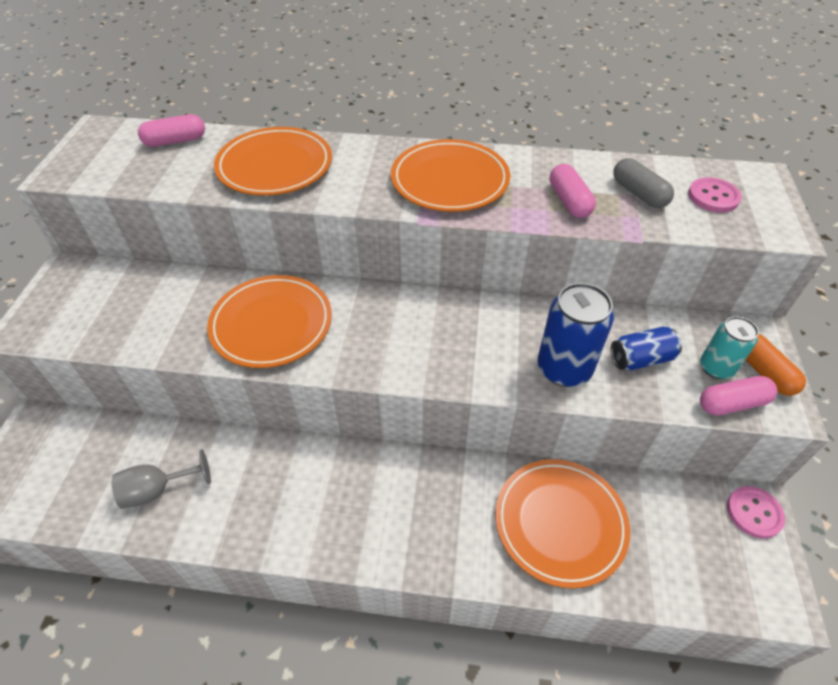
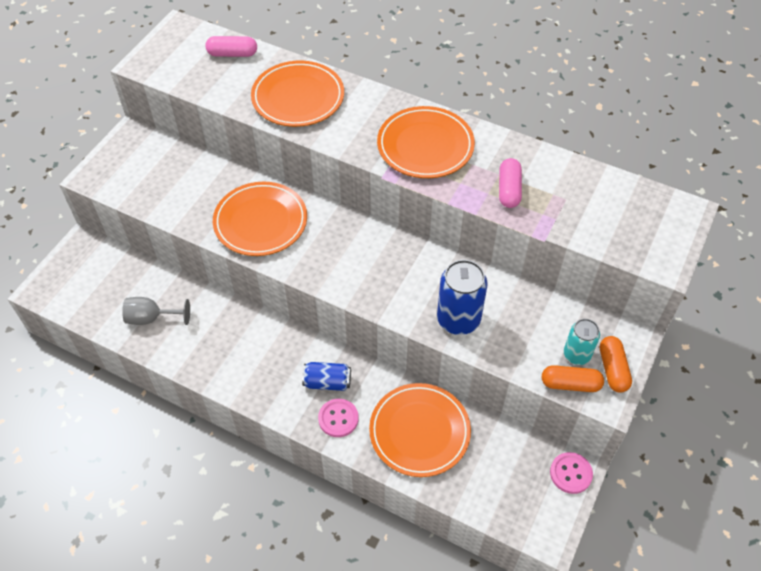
camera: 20 degrees right, 5 degrees up
(639, 193) = (570, 198): grey capsule -> none
(641, 359) = (522, 330): blue can -> blue can (327, 382)
(713, 197) = (630, 218): pink button -> pink button (338, 418)
(732, 403) = (570, 384): pink capsule -> orange capsule

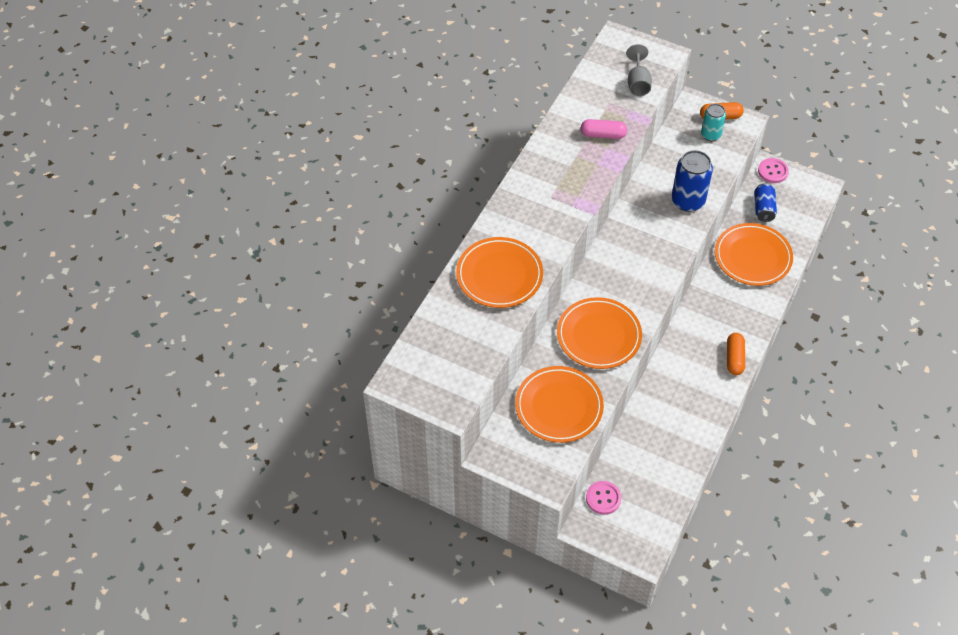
camera: 90 degrees left, 0 degrees up
(151, 318) = (667, 453): grey goblet -> grey goblet (638, 83)
(232, 54) = (437, 331): pink capsule -> none
(327, 382) = (717, 317): blue can -> blue can (763, 208)
(338, 418) = (749, 309): pink button -> pink button (603, 498)
(425, 146) = (557, 185): orange plate -> orange plate (559, 407)
(570, 384) = (735, 140): orange capsule -> orange capsule (734, 358)

